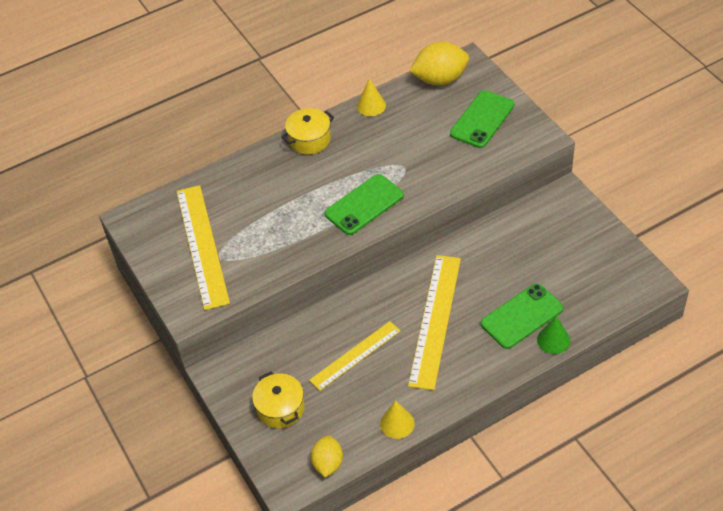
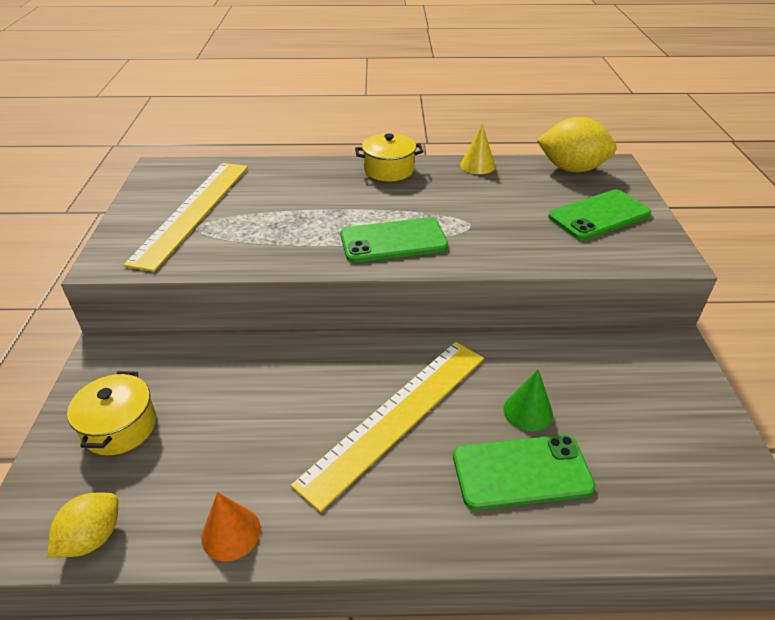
camera: 25 degrees right, 10 degrees down
(355, 355) = (263, 409): yellow ruler -> none
(397, 423) = (231, 533): yellow cone -> orange cone
(553, 340) = (551, 534): green cone -> green cone (528, 411)

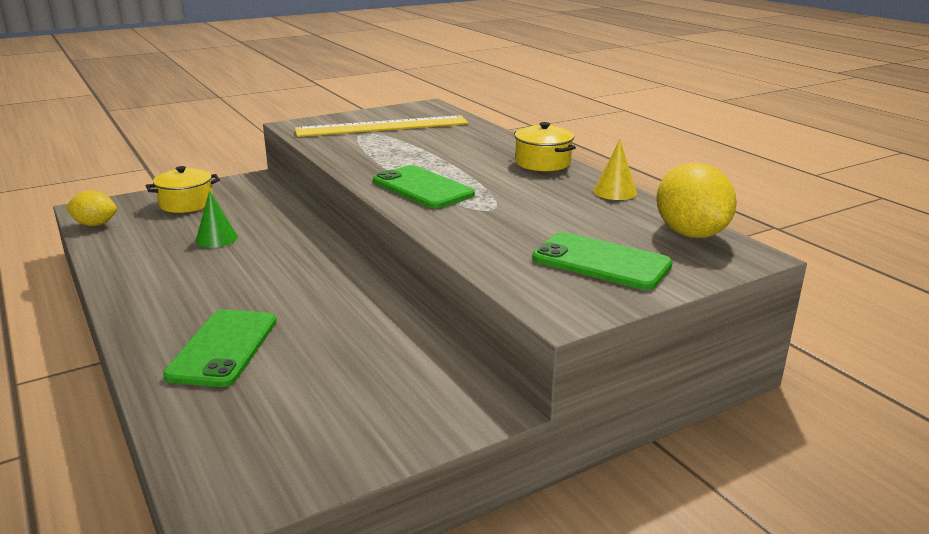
camera: 60 degrees right, 15 degrees down
(231, 533) = (112, 258): orange cone -> none
(396, 416) = (255, 283): yellow ruler -> none
(521, 471) = (223, 348): green phone -> green phone turned 45 degrees clockwise
(528, 411) = (303, 337): green cone -> green cone (216, 239)

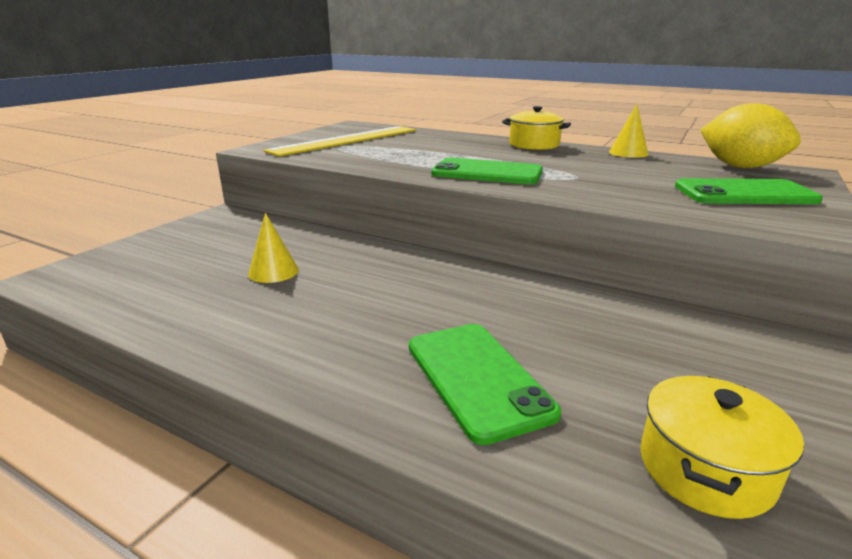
camera: 30 degrees left, 0 degrees up
(95, 224) = (84, 293): yellow lemon -> none
(186, 204) = (180, 247): yellow pot -> yellow pot (705, 469)
(216, 239) = (273, 271): green cone -> yellow cone

